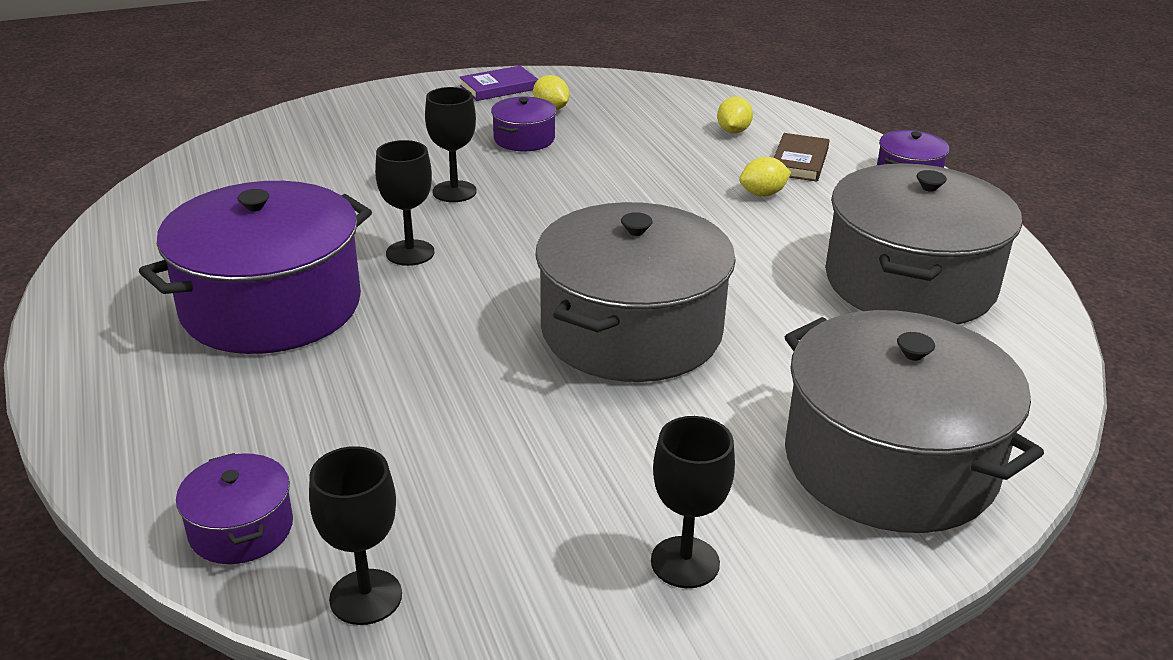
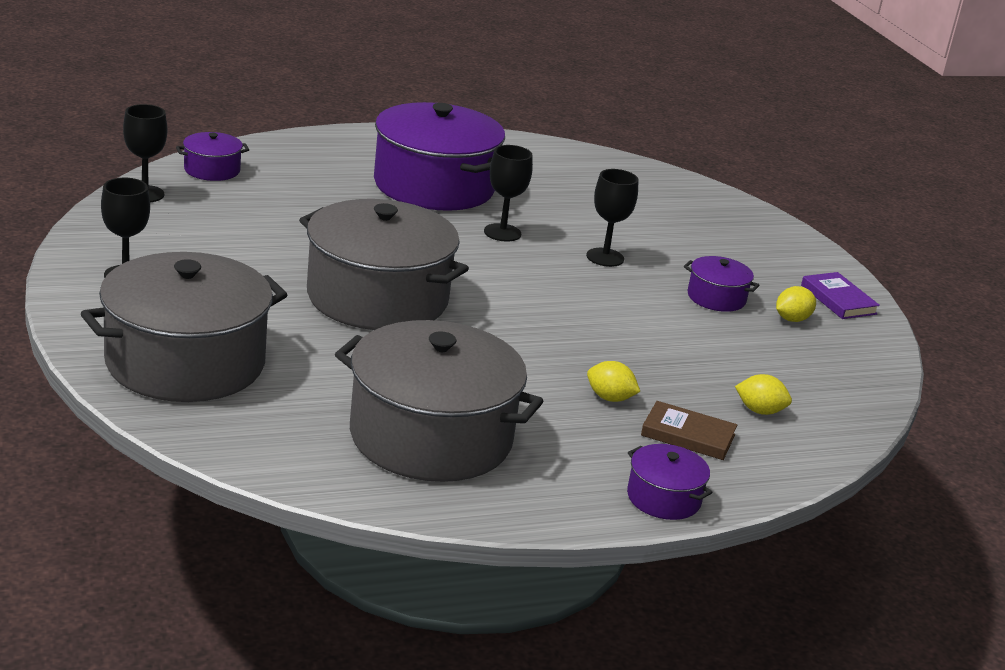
camera: 90 degrees right, 5 degrees down
(763, 194) = (609, 398): yellow lemon -> yellow lemon turned 45 degrees counterclockwise

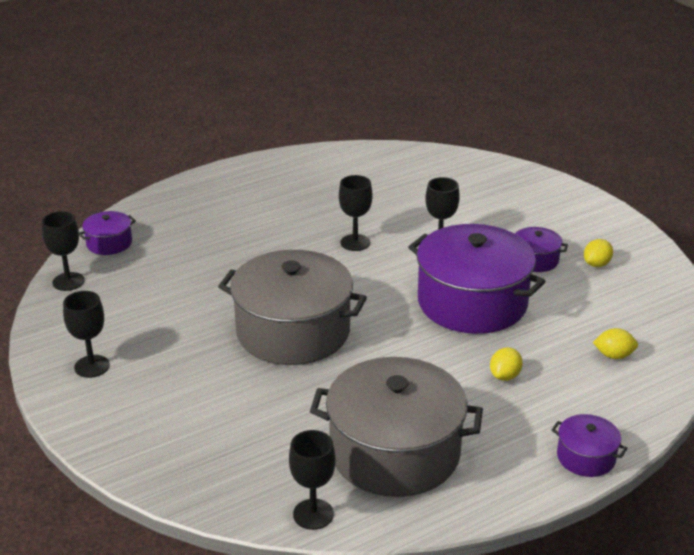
camera: 10 degrees left, 5 degrees up
(185, 362) = (178, 437): grey pot -> none
(299, 469) = (313, 514): none -> black goblet
(434, 186) = (284, 212): purple pot -> purple pot (472, 302)
(609, 398) = (505, 376): yellow lemon -> yellow lemon turned 75 degrees counterclockwise
(688, 435) = (575, 393): brown book -> none
(838, 299) = (619, 237): purple book -> none

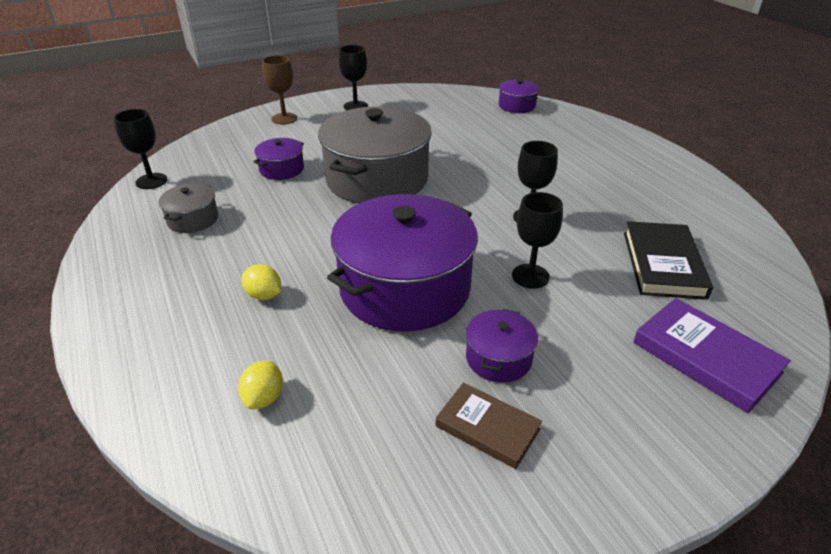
camera: 95 degrees right, 5 degrees up
(68, 281) = (462, 95): black goblet -> none
(125, 427) = (284, 118): none -> brown goblet
(395, 452) = (193, 219): grey pot -> grey pot, size x0.45
(409, 190) = (663, 264): none -> black book
(505, 187) = (706, 357): none -> purple book
(586, 457) = (108, 334): purple pot -> purple pot (281, 169)
(596, 264) = (487, 427): yellow lemon -> brown book

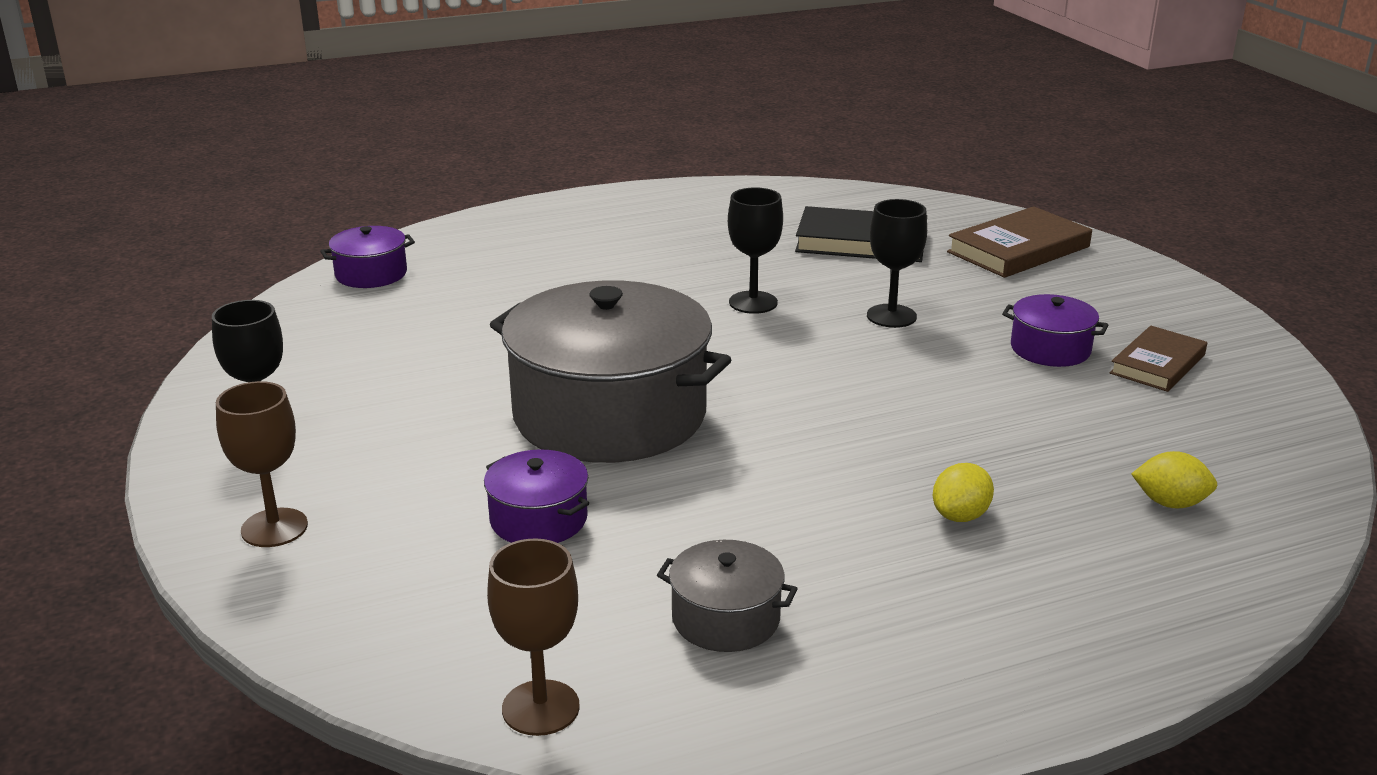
camera: 85 degrees left, 10 degrees down
(151, 181) = (540, 708): black goblet -> brown goblet
(405, 288) = (927, 400): purple pot -> none
(706, 357) = (1018, 249): purple book -> brown book

